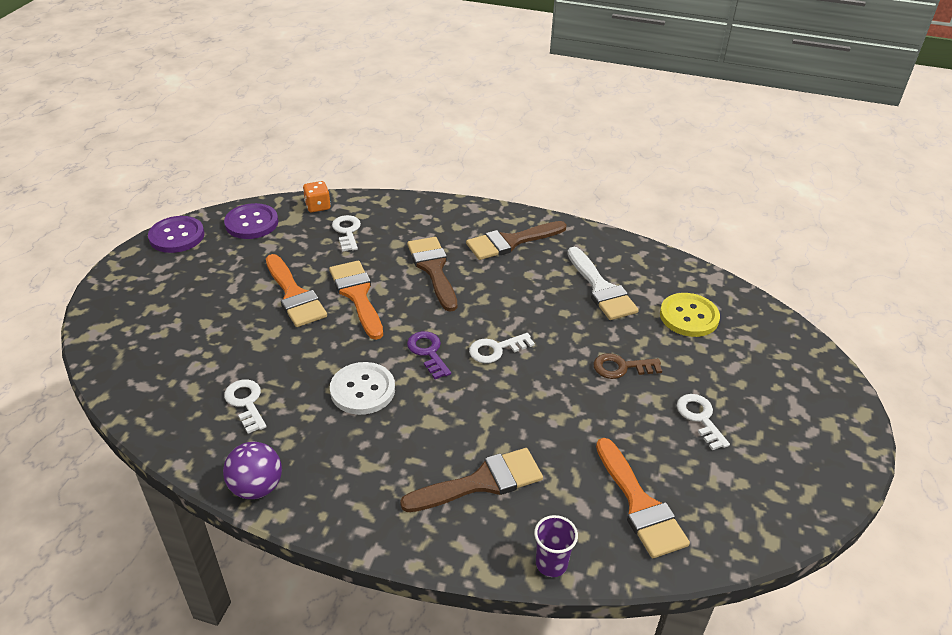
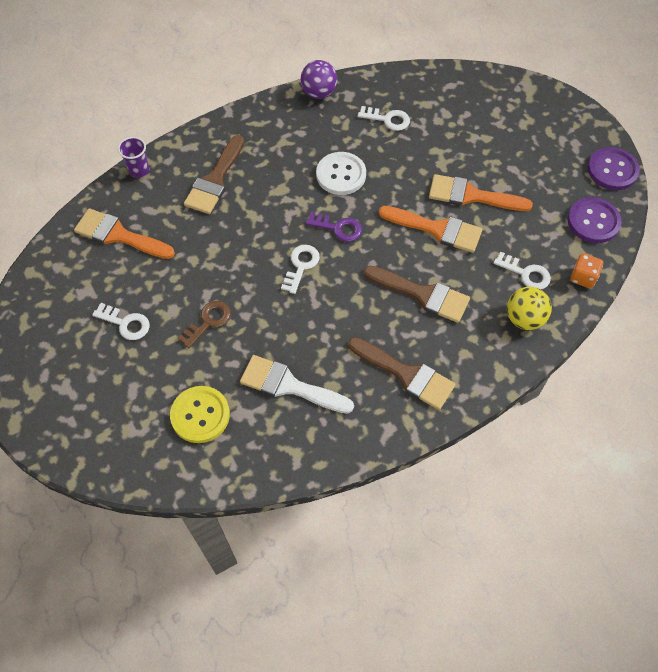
camera: 135 degrees right, 20 degrees up
(391, 215) = (524, 319): none -> yellow ball
(510, 242) = (406, 375): brown brush -> brown brush turned 105 degrees clockwise

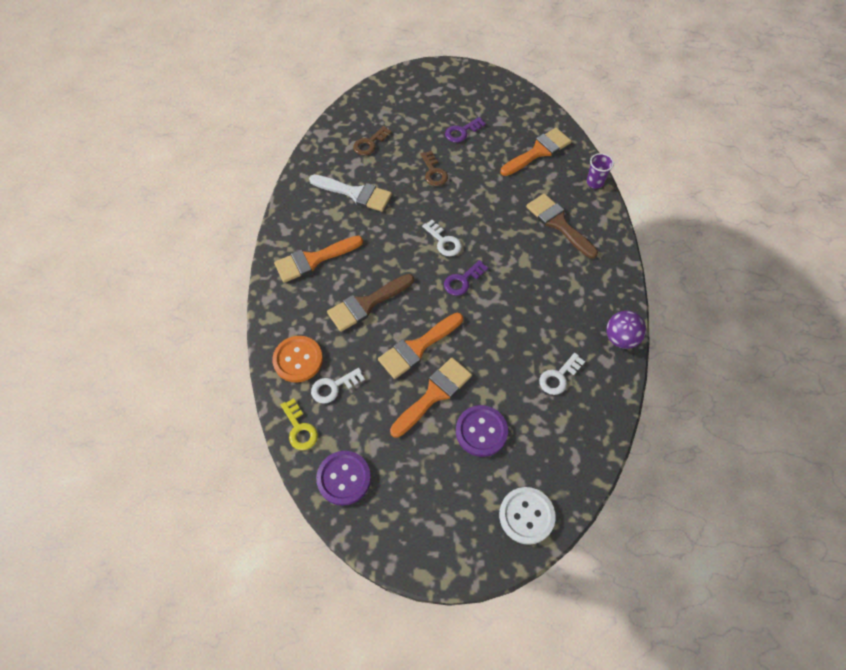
camera: 120 degrees right, 0 degrees up
(126, 323) = (462, 132): white key -> purple key
(200, 415) = (370, 143): yellow button -> brown key
(289, 386) = (355, 193): white brush -> white brush turned 60 degrees clockwise
(341, 175) = (515, 308): white button -> white button (526, 516)
(406, 375) = (313, 260): brown brush -> orange brush
(524, 319) = (298, 360): yellow ball -> orange button
(583, 277) = (299, 429): orange dice -> yellow key
(612, 170) = (385, 541): purple button -> purple button (481, 431)

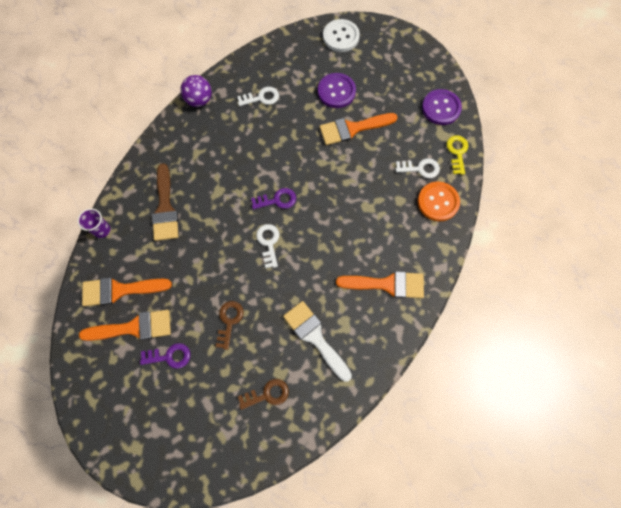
camera: 150 degrees left, 10 degrees up
(366, 304) = (363, 220): brown brush -> none
(417, 347) = (344, 166): orange brush -> orange brush (134, 327)

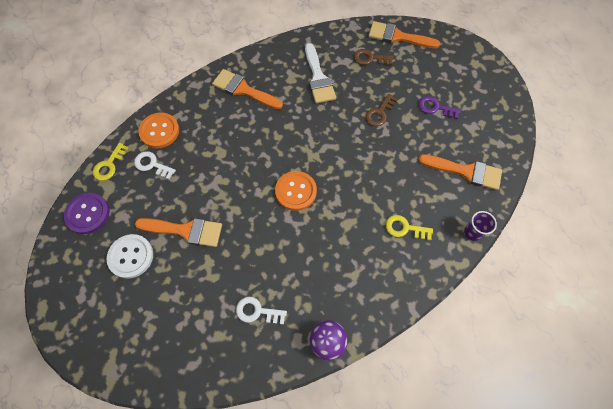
camera: 155 degrees left, 5 degrees down
(134, 327) = (459, 138): orange brush -> orange brush (398, 36)
(165, 208) = (404, 228): brown brush -> yellow key
(268, 242) = (321, 158): white key -> none
(277, 200) = (296, 191): purple key -> orange button
(336, 91) = (174, 281): purple button -> none
(341, 37) = (123, 354): white button -> white button (131, 256)

